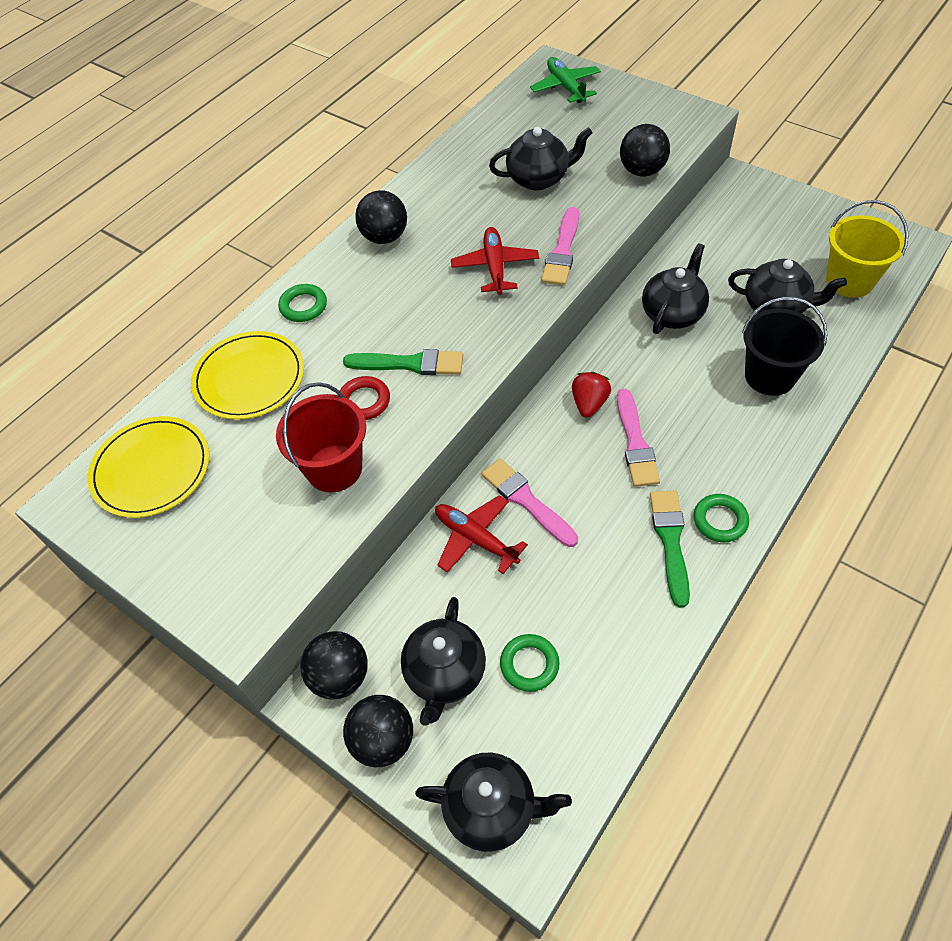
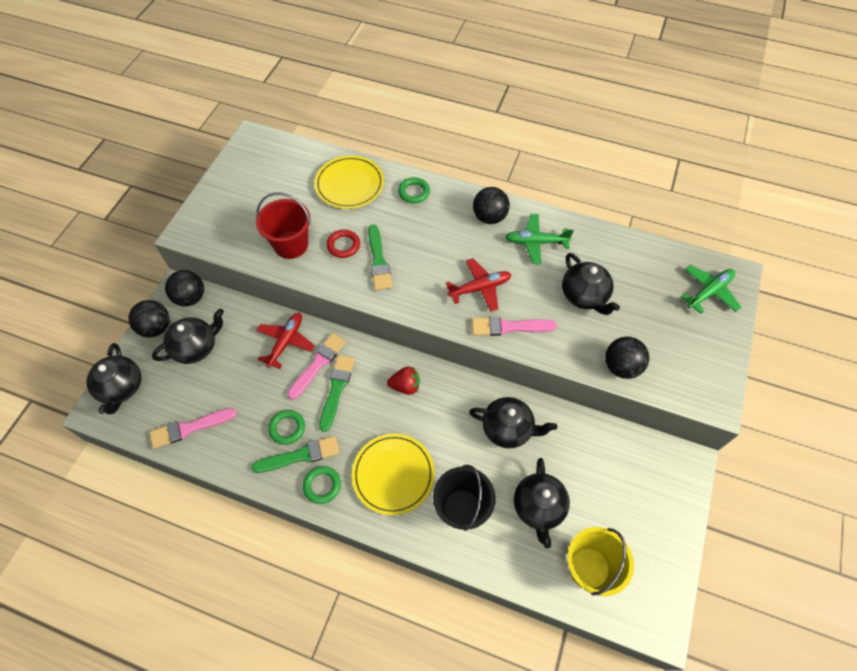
camera: 70 degrees right, 5 degrees up
(151, 469) = (277, 163): yellow plate -> yellow plate (393, 474)
(444, 203) = (535, 242): none -> green plane
(445, 673) = (196, 347): black teapot -> black teapot turned 150 degrees clockwise
(529, 664) = (205, 389): green ring -> green ring (287, 428)
(574, 483) = (336, 389): none -> green brush
(635, 443) = (377, 421): pink brush -> pink brush (189, 428)

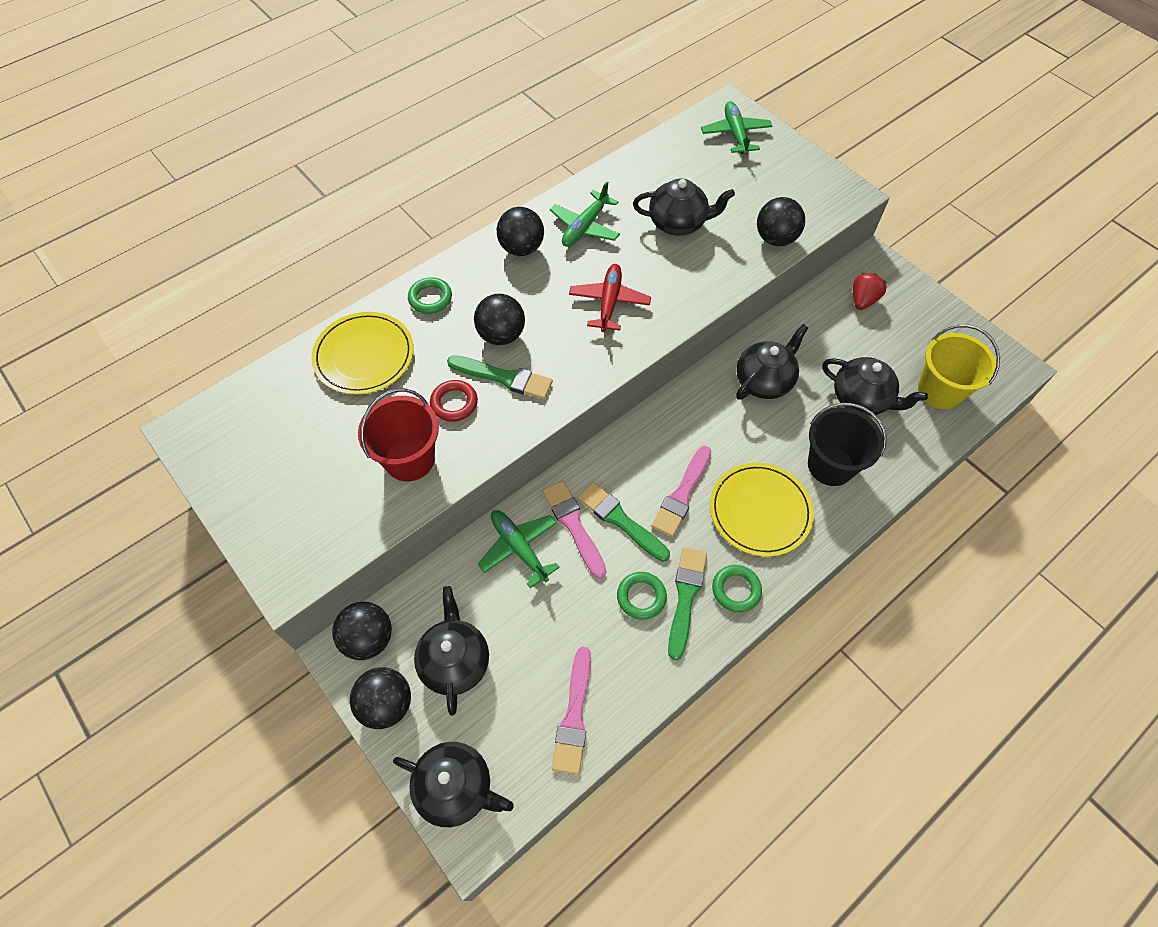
camera: 60 degrees left, 0 degrees up
(286, 342) = (519, 548): red plane -> green plane
(405, 386) = (659, 449): red strawberry -> red strawberry (863, 300)
(411, 242) = (501, 335): none -> black ball
(508, 327) = (674, 302): pink brush -> pink brush (682, 494)

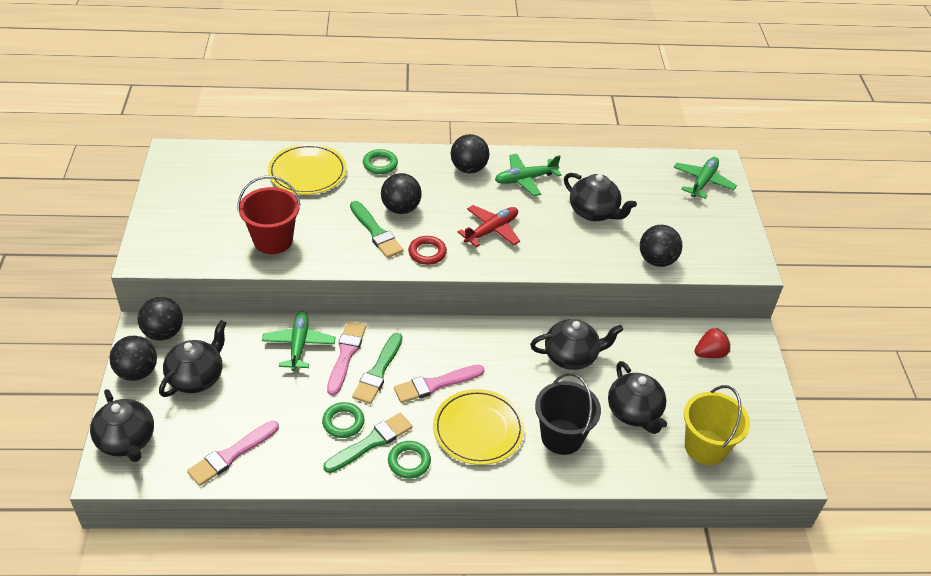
camera: 35 degrees right, 15 degrees down
(454, 403) = (331, 227): red ring -> red ring (427, 253)
(620, 520) = (378, 372): green brush -> green brush turned 150 degrees counterclockwise

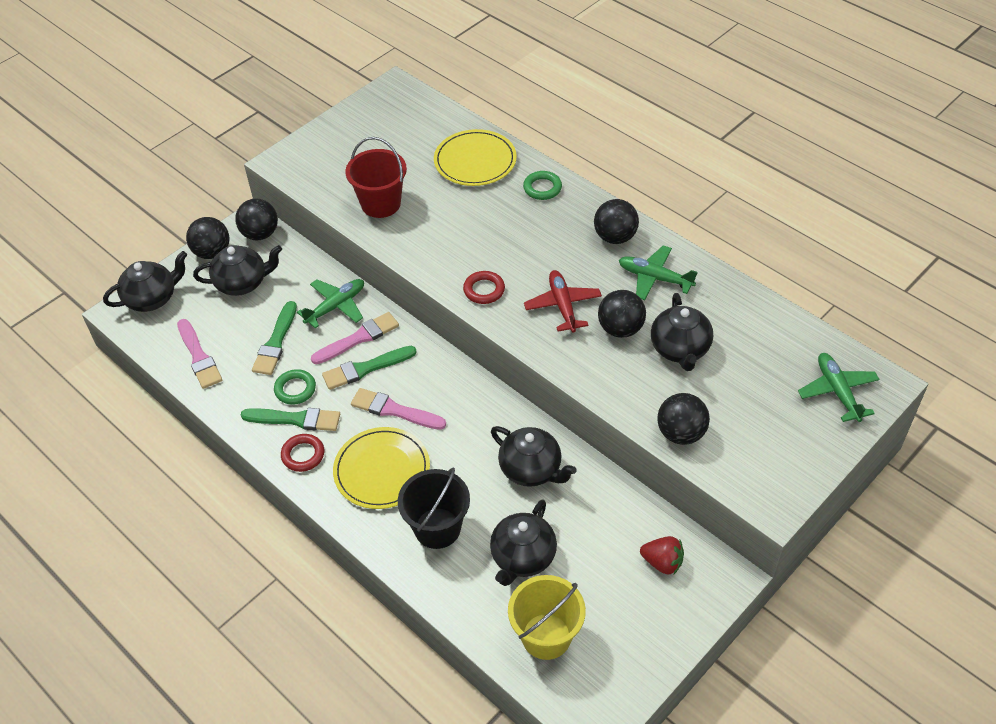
camera: 50 degrees right, 5 degrees up
(127, 441) = (152, 298): black teapot -> black teapot turned 135 degrees counterclockwise
(231, 455) = (199, 357): pink brush -> pink brush turned 120 degrees counterclockwise
(376, 232) = (465, 246): green brush -> green brush (276, 342)
(401, 208) = (510, 238): black ball -> black ball (620, 329)
(409, 462) = (303, 455): green ring -> red ring
(491, 230) = (563, 306): red plane -> red plane turned 105 degrees counterclockwise
(703, 182) = (837, 391): green plane -> green plane turned 90 degrees counterclockwise

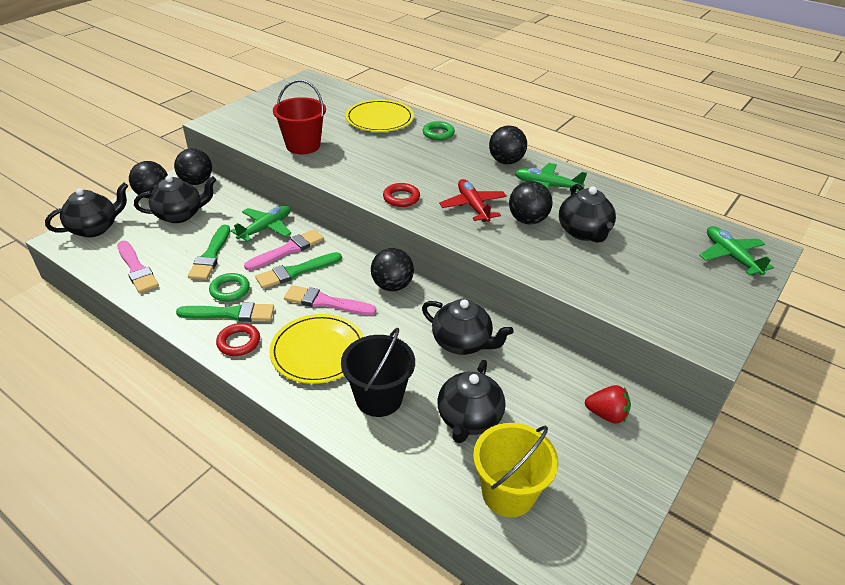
camera: 10 degrees left, 10 degrees down
(681, 433) = (605, 293): black ball -> black ball (392, 286)

